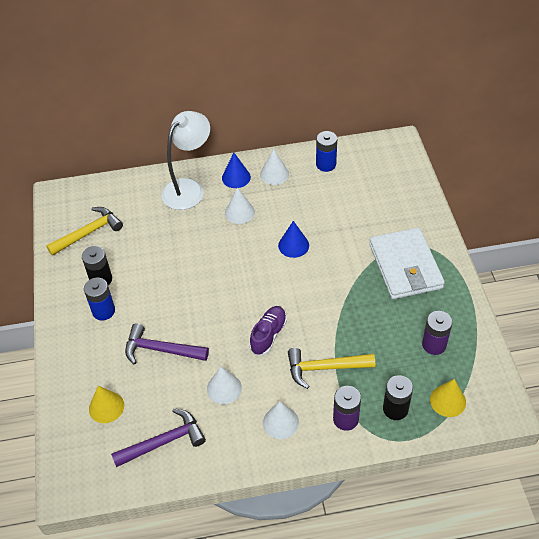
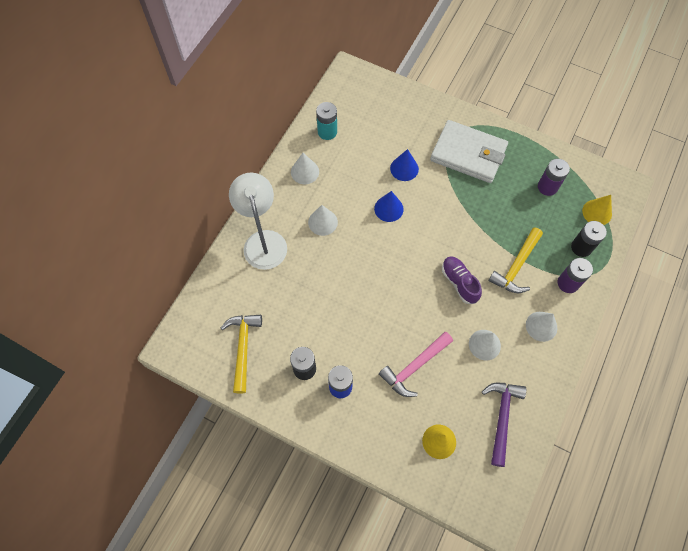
camera: 55 degrees left, 15 degrees up
(161, 350) = (414, 367): purple hammer -> pink hammer
(236, 177) = (283, 200): blue cone -> blue cone (404, 168)
(326, 164) = (327, 132): blue battery -> turquoise battery

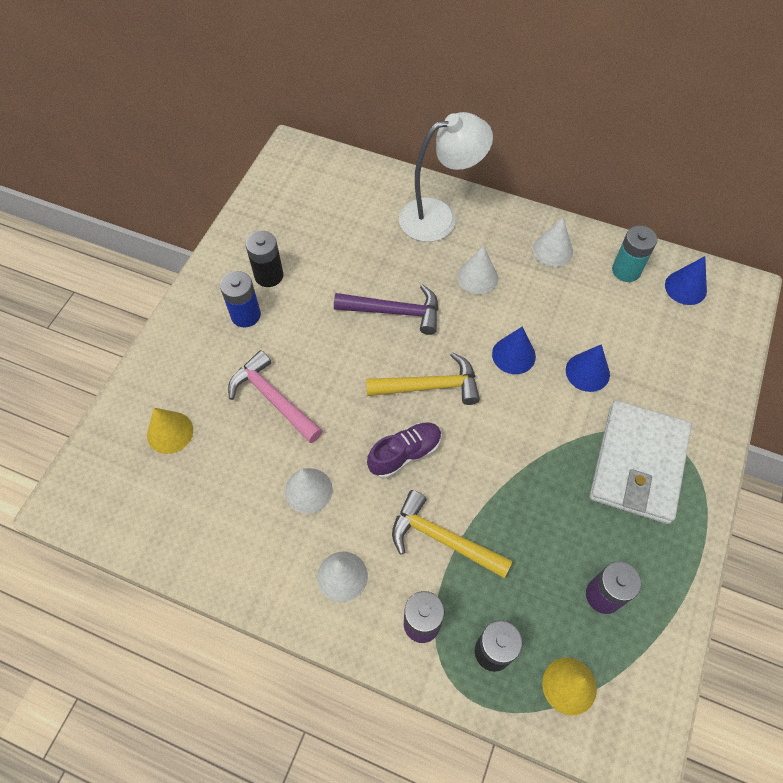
camera: 85 degrees right, 5 degrees down
(243, 348) = (294, 212): yellow hammer -> yellow hammer (430, 386)
(344, 102) = (685, 287): none -> blue cone
(501, 417) = (199, 514): purple hammer -> purple hammer (394, 311)

